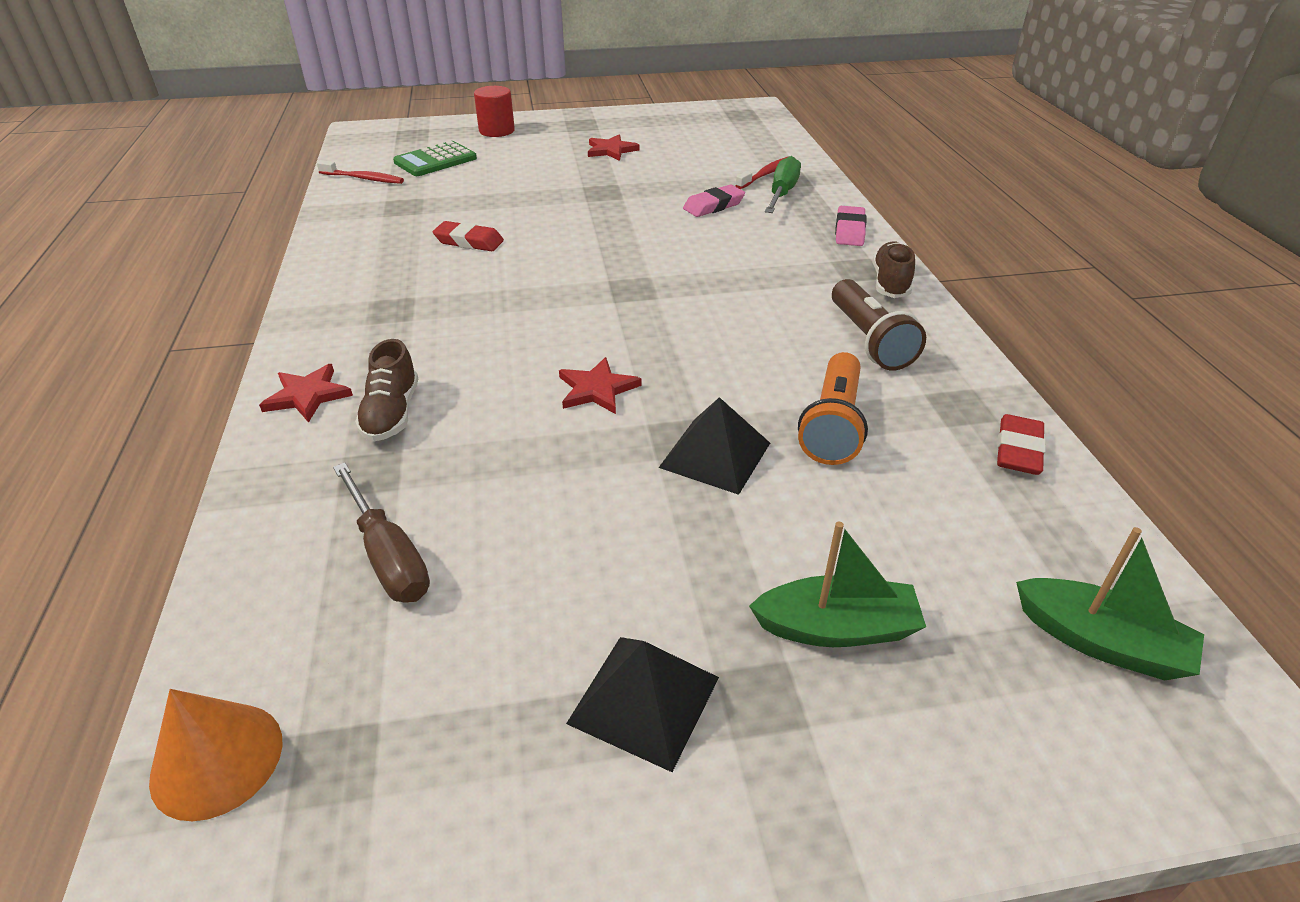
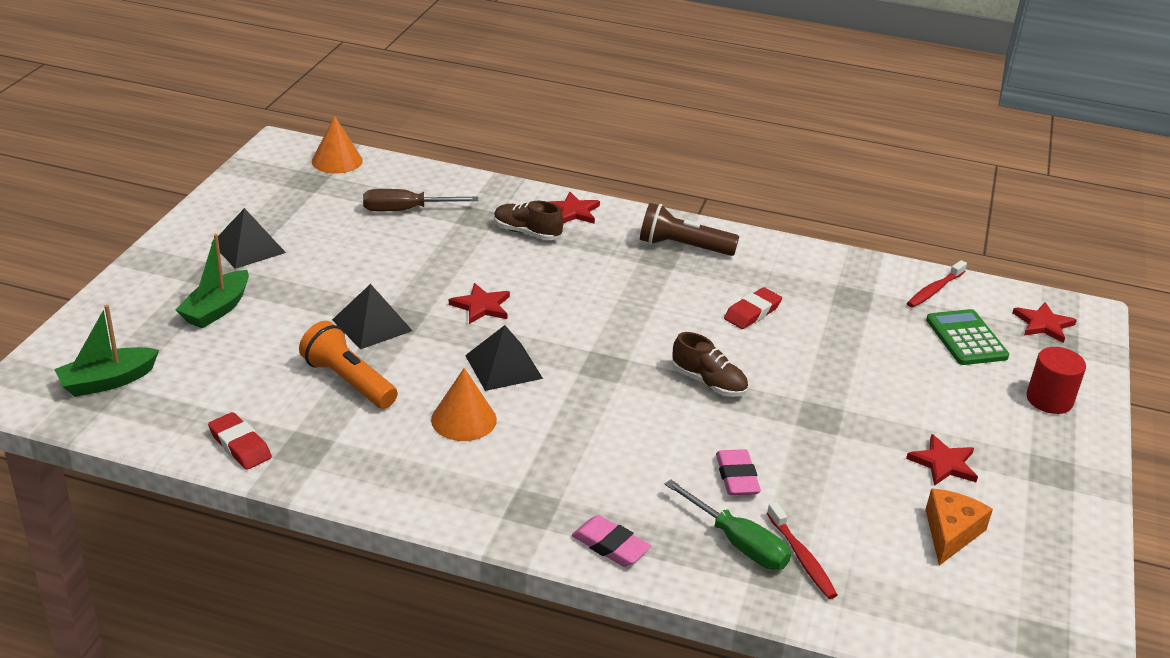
camera: 115 degrees right, 5 degrees down
(390, 140) = (1043, 324): none -> red star
(681, 141) = (950, 532): none -> orange cheese
(693, 339) = (503, 366): none -> black pyramid
(798, 333) = (463, 419): none -> orange cone
(869, 341) = (419, 450): brown flashlight -> brown flashlight (682, 247)
(890, 283) = (489, 513): brown shoe -> brown shoe (708, 383)

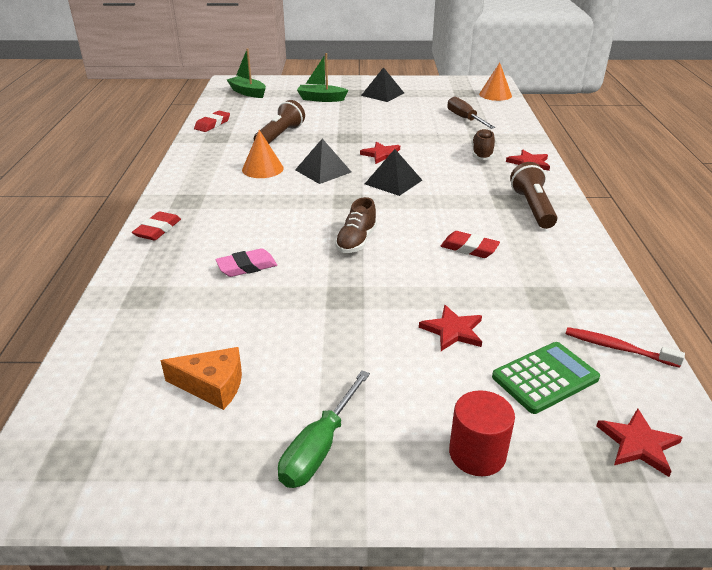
camera: 75 degrees right, 0 degrees up
(348, 381) = (280, 136): orange flashlight -> brown flashlight
(372, 325) = (337, 132): black pyramid -> black pyramid (393, 182)
(610, 545) = (158, 230): pink eraser -> red eraser
(738, 543) = (171, 276): green screwdriver -> green screwdriver (319, 448)
(802, 558) = (161, 306): red toothbrush -> none
(943, 463) = (314, 374): red star -> red star (453, 331)

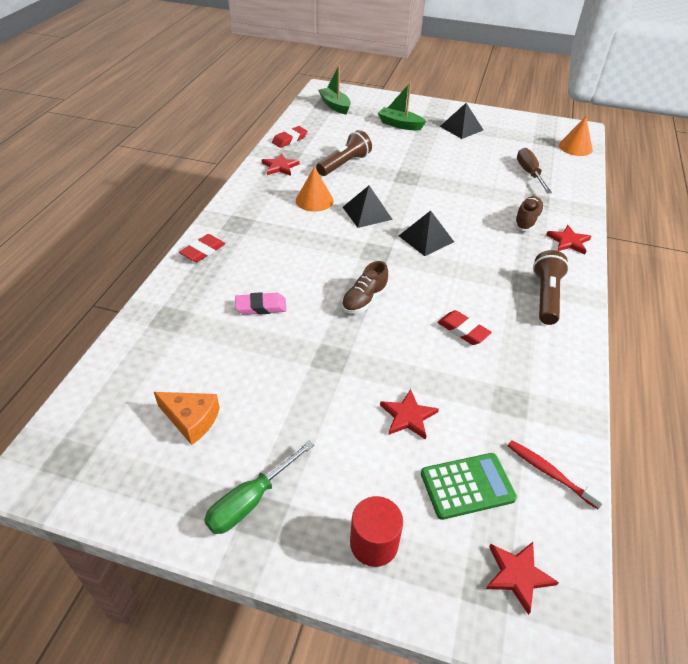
camera: 15 degrees right, 10 degrees up
(382, 155) = (429, 204): red star -> red star (280, 167)

